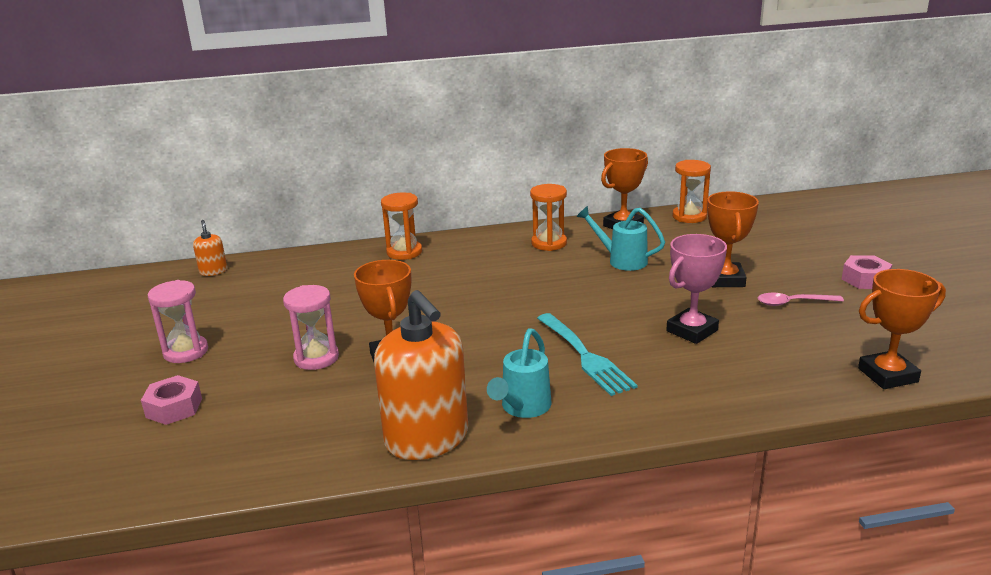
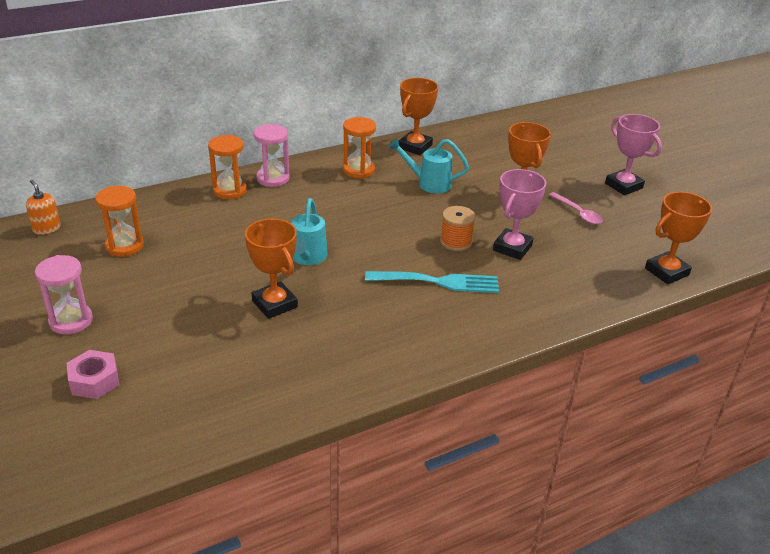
camera: 20 degrees left, 10 degrees up
(316, 358) = (204, 312): pink hourglass -> pink hourglass (273, 178)
(427, 438) = (343, 377): orange soap dispenser -> none
(522, 408) = (409, 338): turquoise watering can -> turquoise watering can (307, 258)
(585, 356) = (438, 282): turquoise fork -> turquoise fork turned 45 degrees counterclockwise
(626, 318) = (456, 242): none -> orange spool
(689, 216) = (466, 133): orange hourglass -> orange hourglass (124, 246)
(792, 303) = (578, 213): pink spoon -> pink spoon turned 105 degrees counterclockwise
(865, 279) = (623, 186): pink nut -> pink trophy

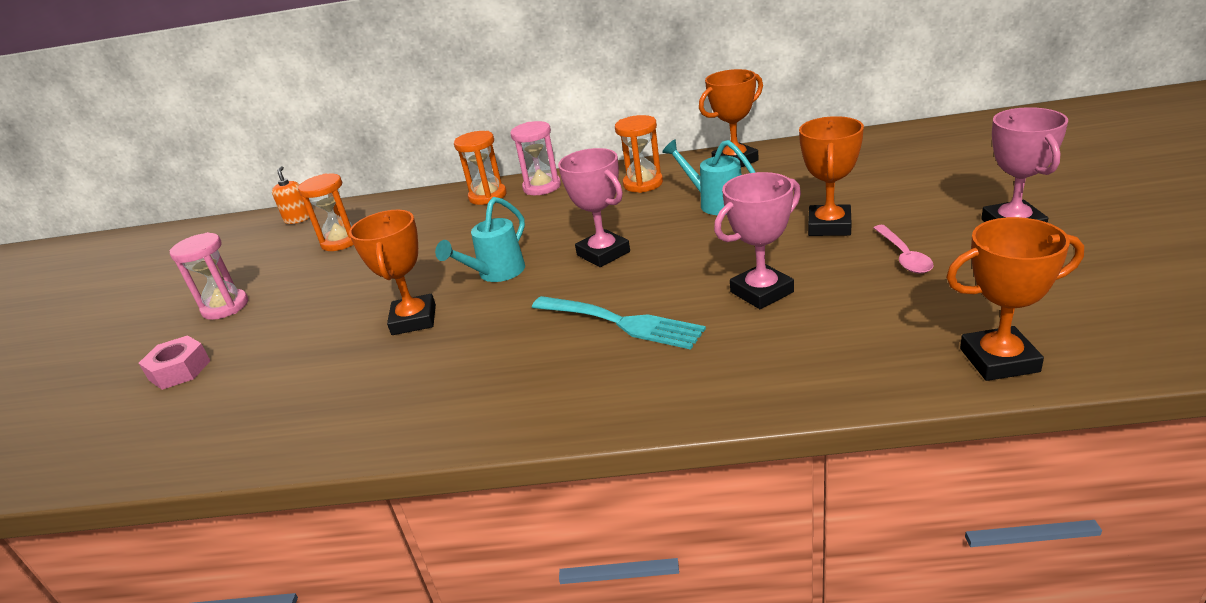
camera: 35 degrees right, 5 degrees down
(379, 232) = (603, 253): none -> pink trophy
(456, 242) = (689, 275): orange spool -> none

